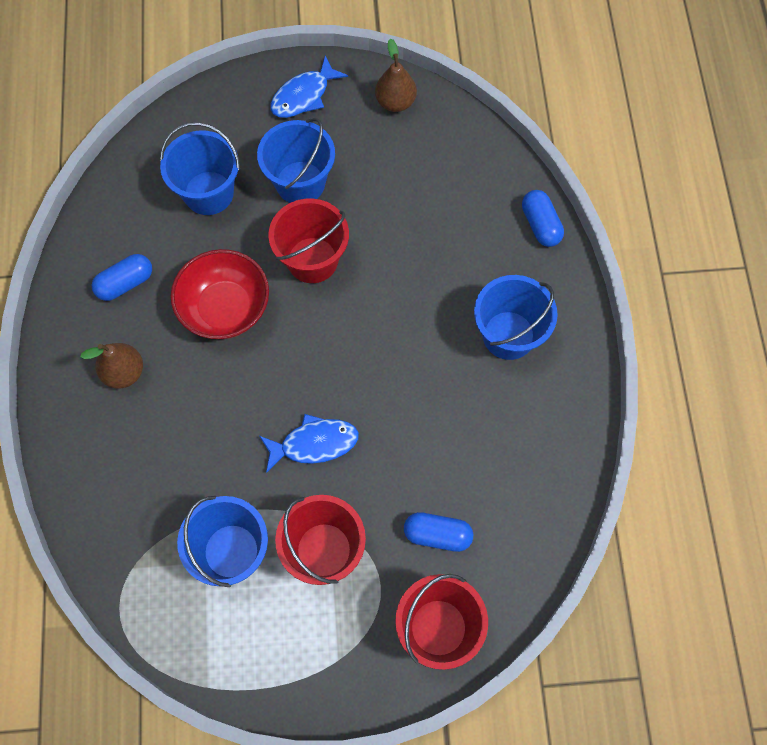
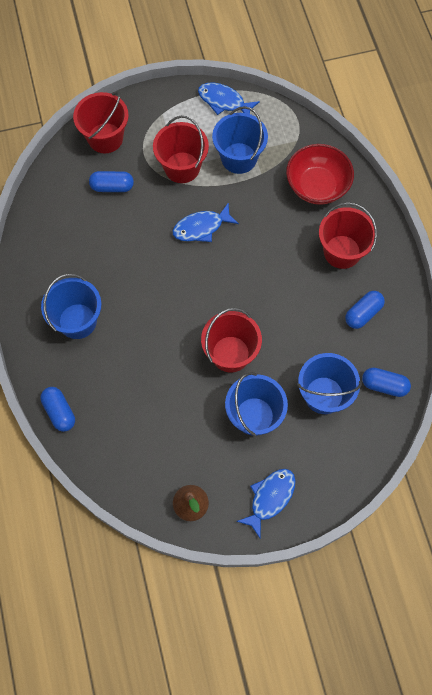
camera: 170 degrees right, 0 degrees up
(124, 373) = (342, 252): brown pear -> red bucket
(131, 192) = (384, 385): none -> blue capsule
(225, 308) = (285, 307): red bowl -> red bowl (317, 186)
(230, 666) = (223, 101): none -> blue fish

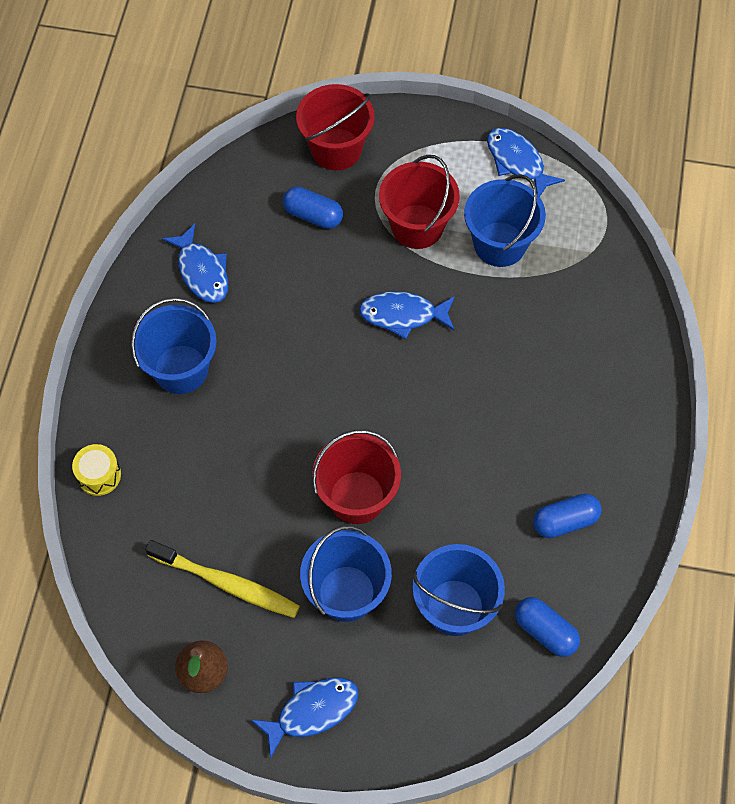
camera: 25 degrees right, 5 degrees down
(58, 252) = (202, 272): none -> blue fish
(59, 412) = (99, 475): blue capsule -> yellow drum
(177, 443) = (227, 583): none -> yellow toothbrush
(317, 186) = (588, 324): red bowl -> none
(342, 252) = (578, 426): red bucket -> none

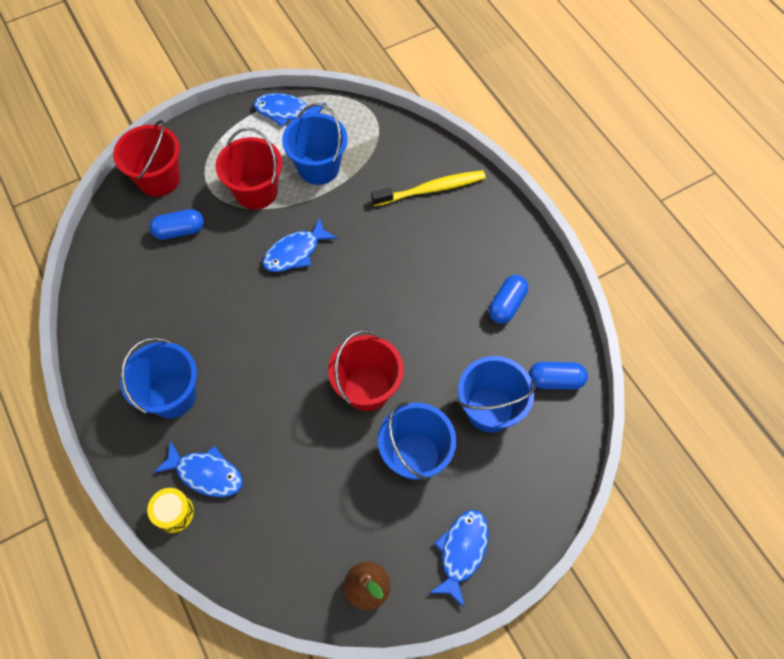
camera: 40 degrees left, 0 degrees up
(202, 272) = (131, 320): blue fish -> blue fish (206, 473)
(227, 583) = (330, 514): yellow toothbrush -> yellow toothbrush (431, 189)

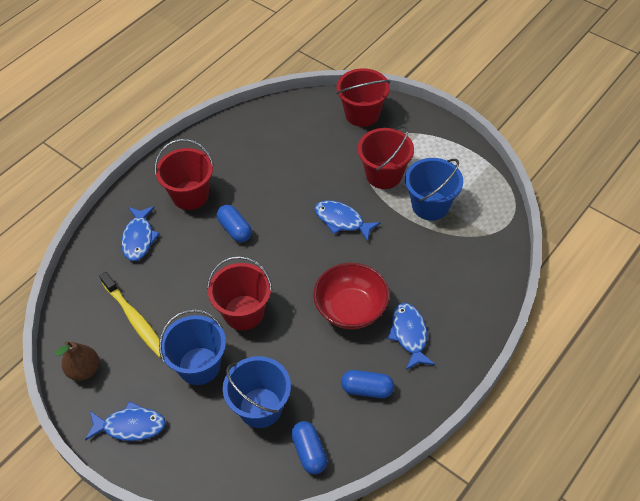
camera: 70 degrees right, 10 degrees down
(172, 395) = (190, 195): blue bucket -> red bucket
(174, 513) = (104, 232): yellow drum -> none
(179, 231) = (324, 144): blue capsule -> blue capsule (235, 229)
(286, 112) = (472, 163): blue fish -> blue fish (409, 334)
(410, 285) = (351, 309): none -> red bowl
(431, 189) = (455, 292): yellow toothbrush -> yellow toothbrush (135, 319)

